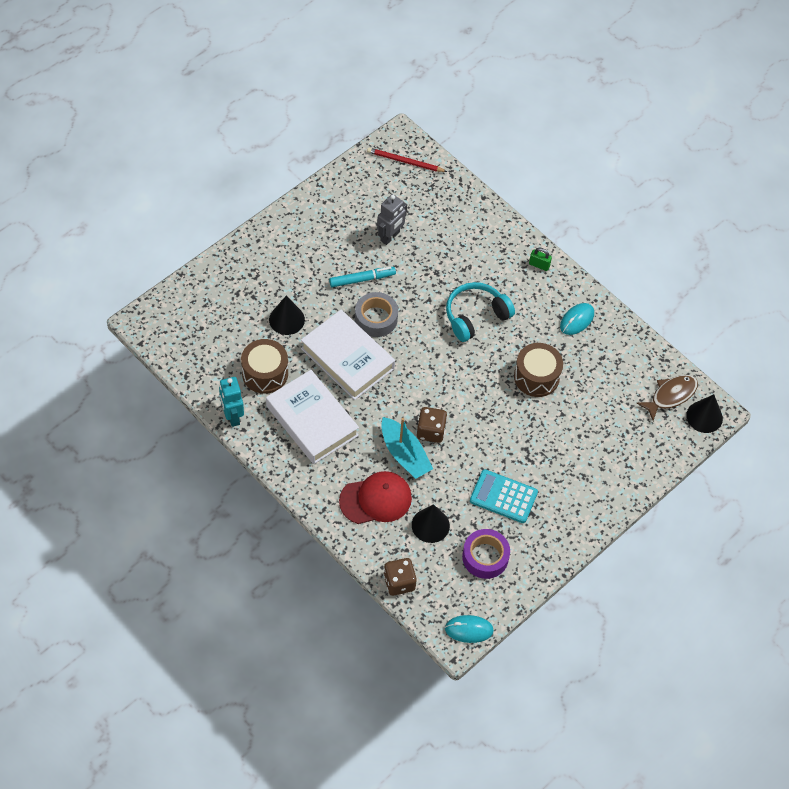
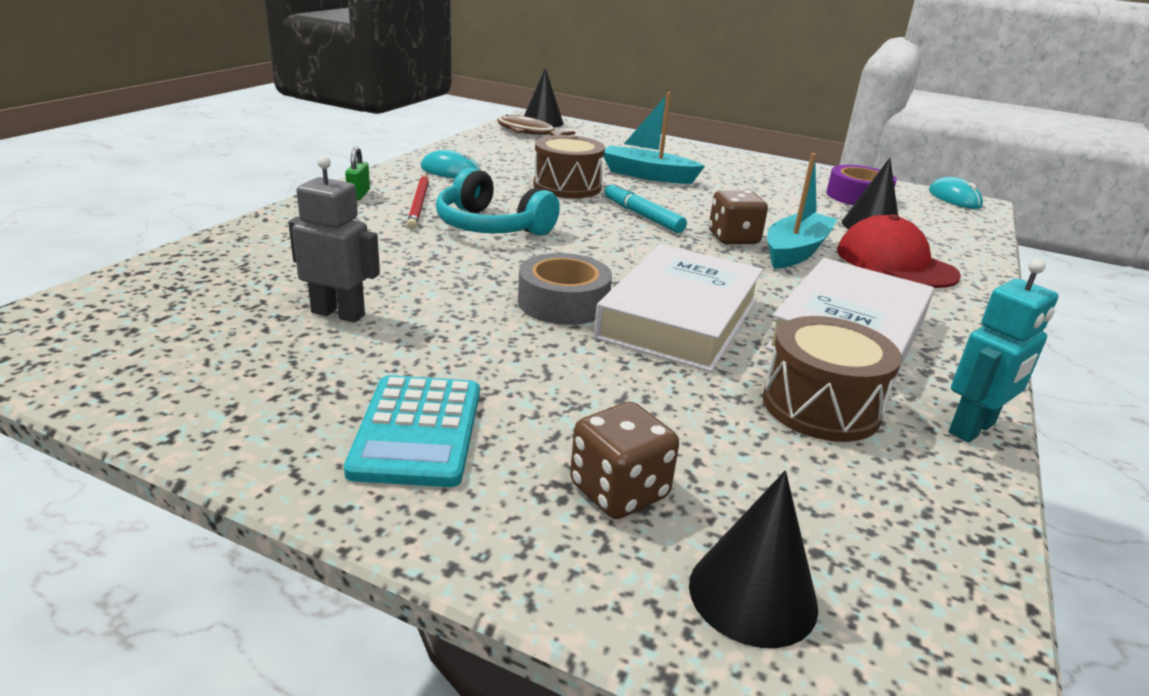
camera: 110 degrees left, 30 degrees down
(286, 319) = (655, 405): black cone -> black cone (752, 594)
(362, 279) = (475, 329): turquoise marker -> turquoise marker (642, 216)
(399, 582) = (976, 236): brown dice -> brown dice (619, 491)
(405, 161) = (88, 324): red pencil -> red pencil (419, 204)
(503, 496) = (766, 193): turquoise calculator -> turquoise calculator (417, 431)
(553, 436) = (647, 175): none -> turquoise boat

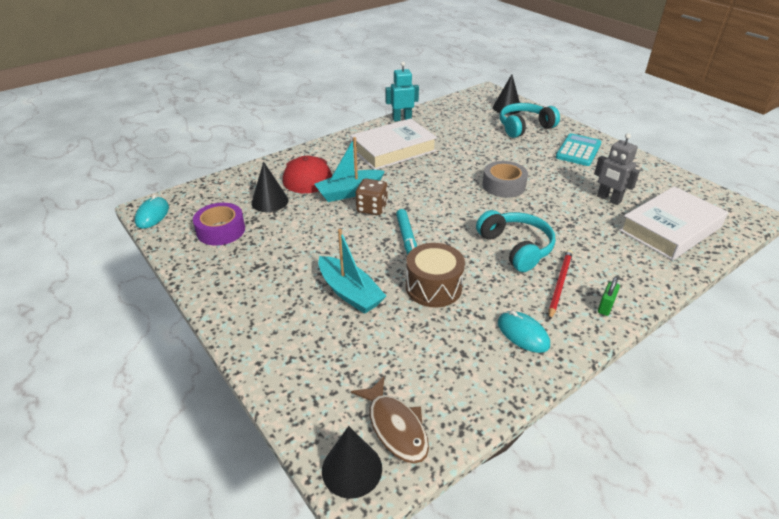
camera: 150 degrees left, 10 degrees up
(619, 491) = (524, 127): brown dice -> turquoise headphones
(680, 318) = (457, 169): white book -> white book (670, 229)
(821, 406) = (441, 132): brown drum -> none

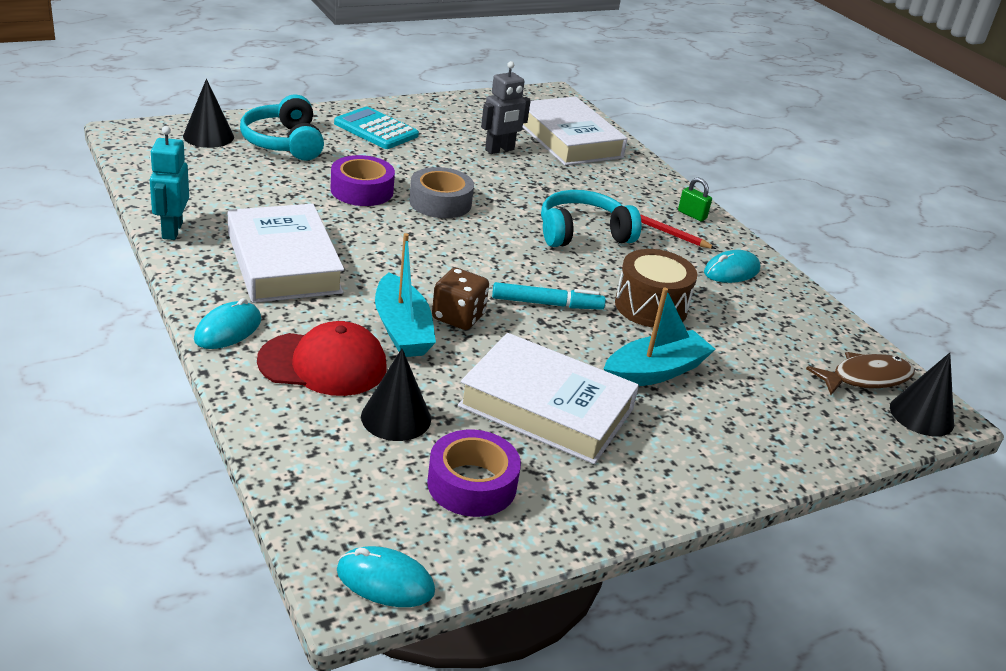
camera: 85 degrees left, 5 degrees down
(293, 249) = (546, 407): none -> white book
(324, 147) = (228, 329): none -> turquoise mouse
(492, 158) = (362, 190): none -> purple tape

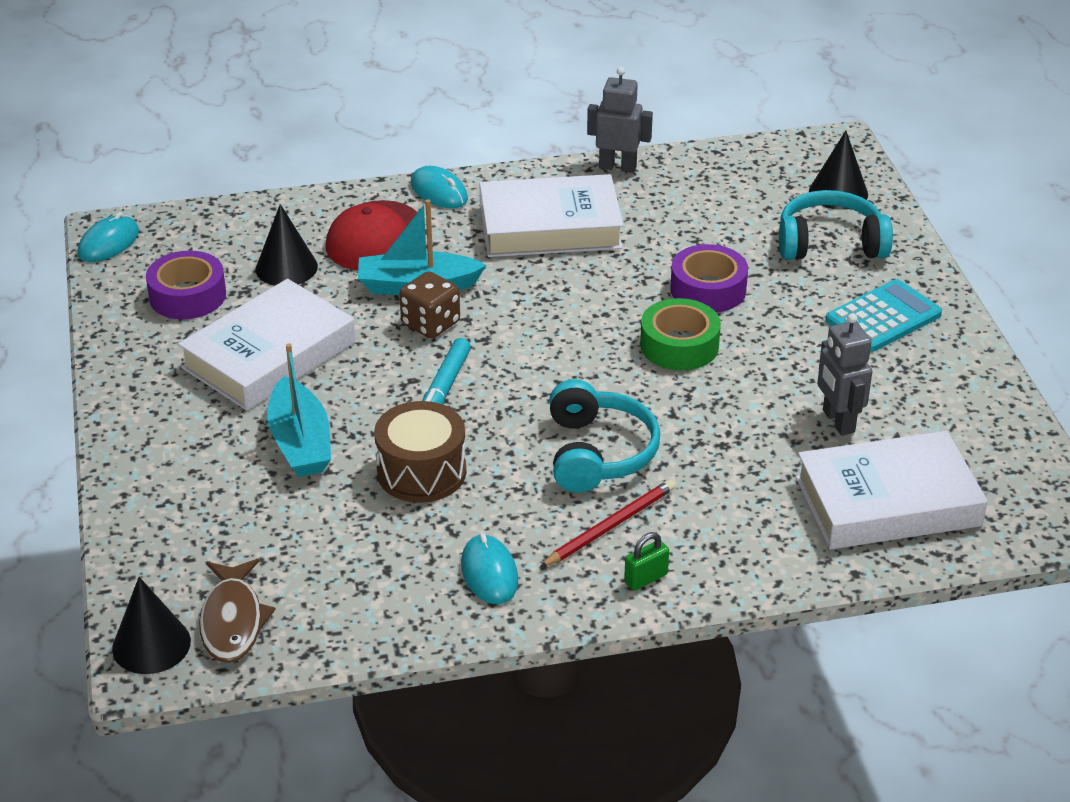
camera: 110 degrees right, 5 degrees up
(171, 230) = (617, 167): turquoise robot -> grey robot
(440, 202) = (679, 345): grey tape -> green tape

